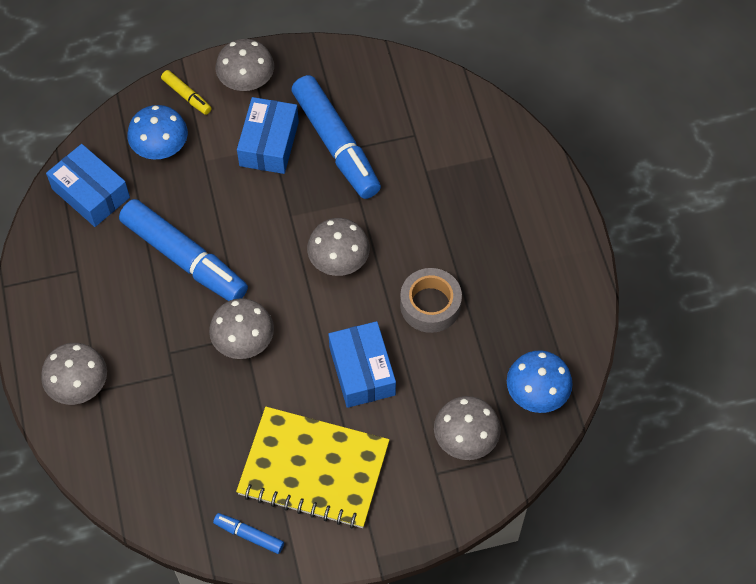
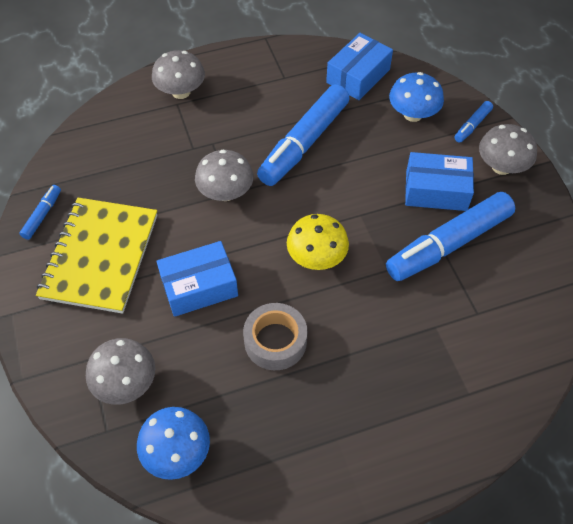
camera: 85 degrees right, 5 degrees down
(186, 96) = (472, 125): yellow marker -> blue marker
(339, 261) = (316, 257): grey mushroom -> yellow mushroom

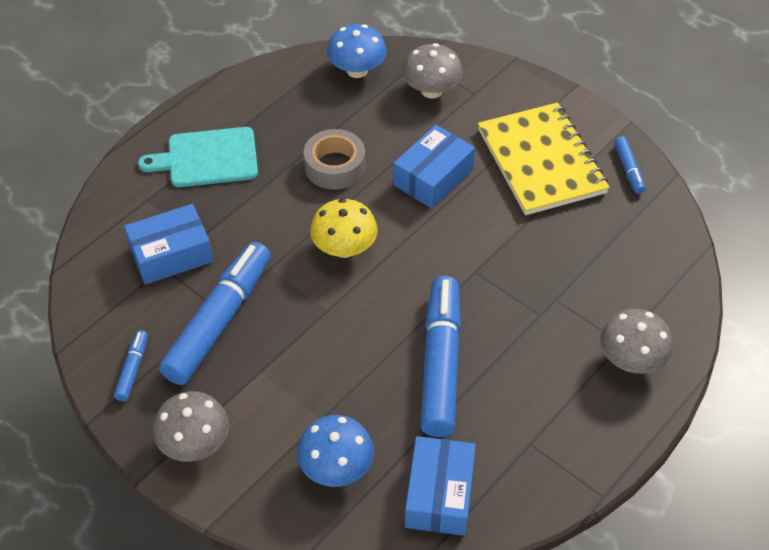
camera: 150 degrees right, 5 degrees down
(225, 193) = (480, 268): grey mushroom -> none
(390, 414) = (207, 158): none -> turquoise cutting board
(436, 190) = (259, 375): blue box -> blue box (171, 254)
(472, 125) = (253, 488): blue marker -> blue marker (132, 369)

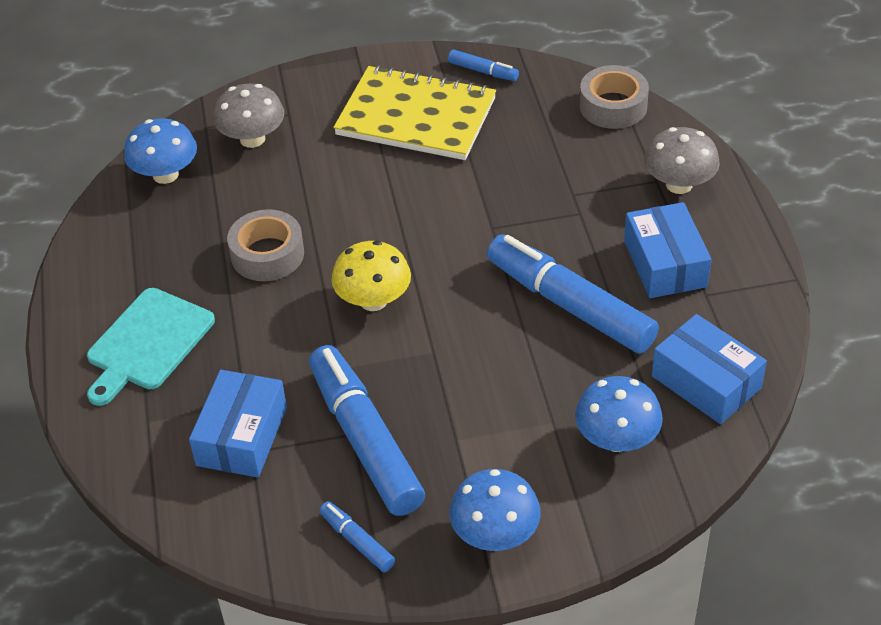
camera: 50 degrees left, 5 degrees down
(195, 444) = (495, 534): grey mushroom -> blue mushroom
(433, 177) = (356, 195): blue box -> blue box (665, 263)
(674, 269) = (613, 106): none -> grey tape

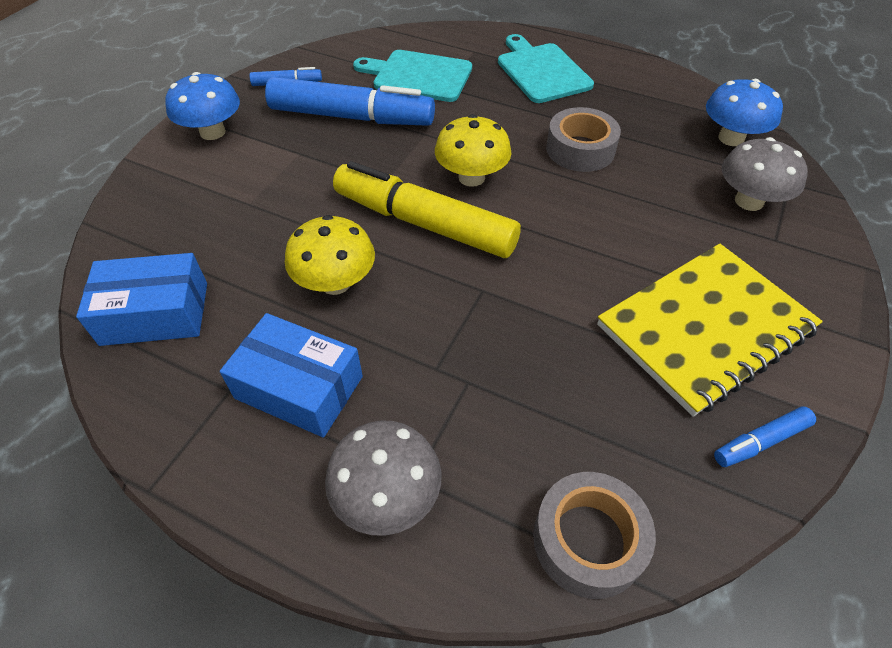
camera: 125 degrees right, 5 degrees up
(242, 436) = (418, 76): blue box -> turquoise cutting board
(458, 295) = (424, 223): none -> yellow marker
(570, 305) = (335, 283): blue marker -> yellow mushroom
(616, 439) = (189, 225): blue mushroom -> none

